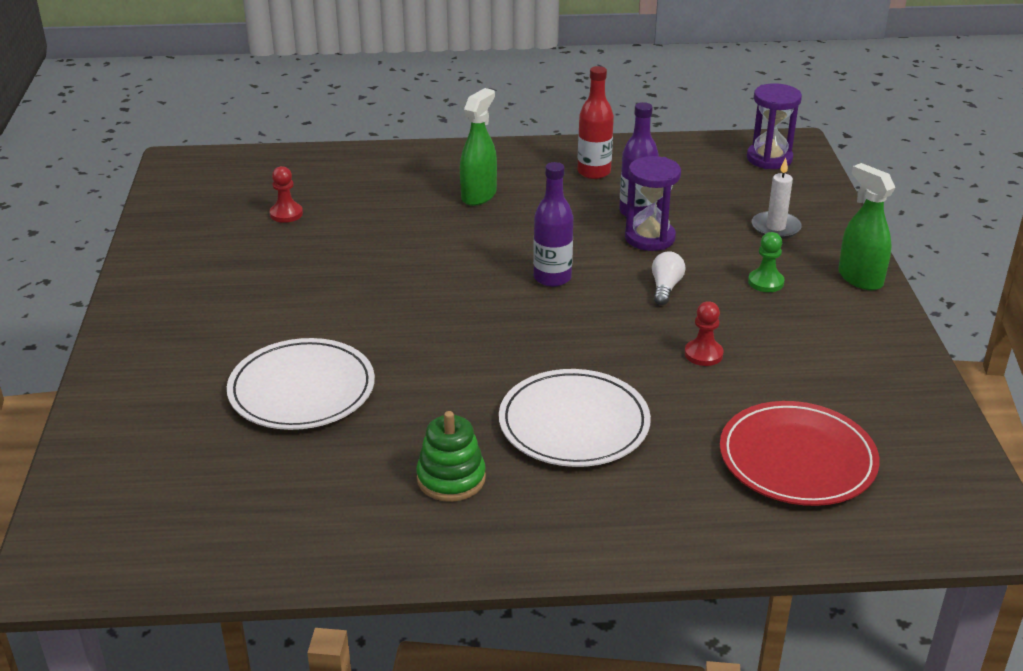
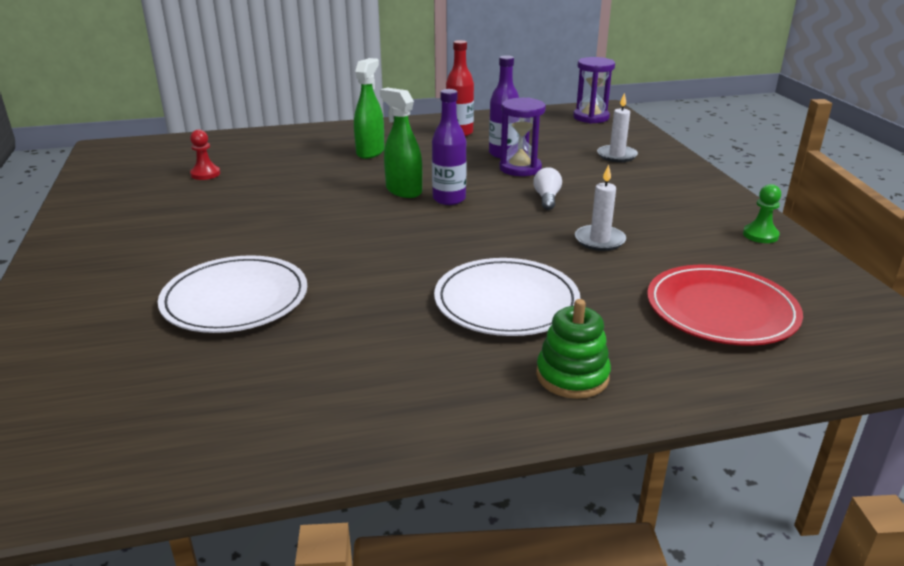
camera: 10 degrees left, 5 degrees down
(451, 478) = (401, 360): green stacking toy -> green stacking toy (572, 376)
(703, 354) = (599, 240): red pawn -> white candle
(765, 282) = (626, 189): green pawn -> green pawn (760, 235)
(859, 278) = (699, 181): green spray bottle -> green spray bottle (403, 191)

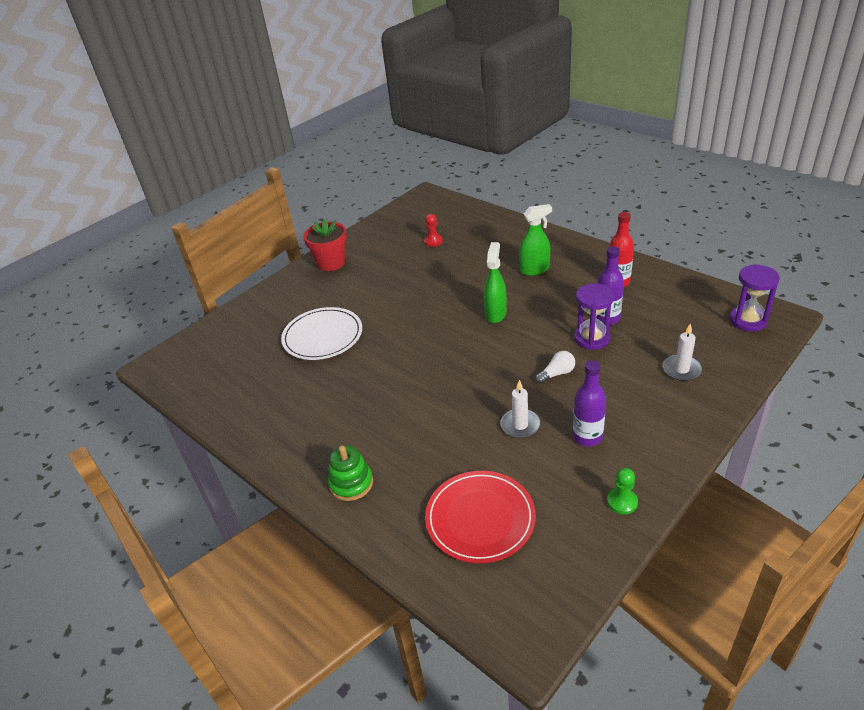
camera: 60 degrees right, 10 degrees up
(88, 241) = (331, 263): none -> red flower pot
(449, 199) = (505, 336): purple bottle -> purple bottle (587, 437)
(506, 302) = (403, 424): white plate -> none

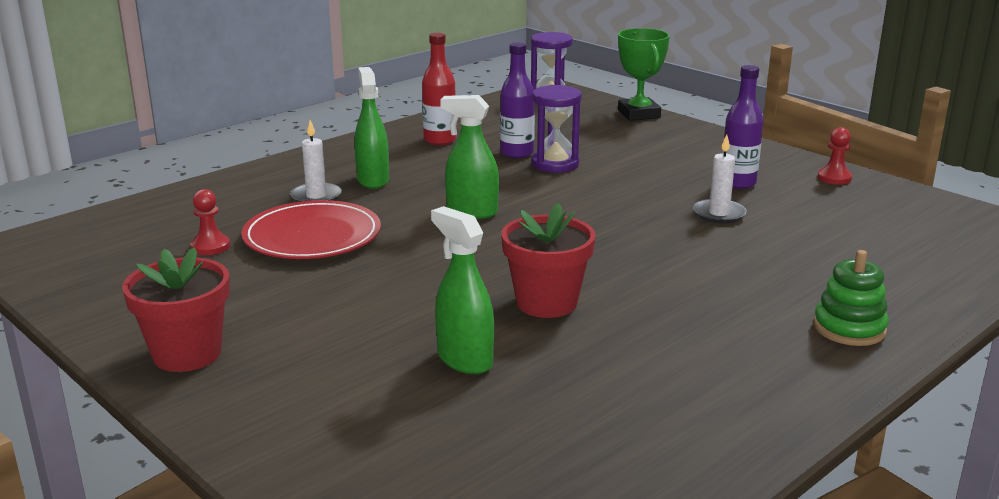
camera: 90 degrees left, 15 degrees down
(322, 336) = (464, 359): white plate -> green spray bottle
(379, 356) = (546, 303): none -> red flower pot
(480, 518) = (883, 245): red plate -> red plate (312, 236)
(557, 374) = (621, 187): white light bulb -> none
(622, 502) = (834, 178): green pawn -> red pawn
(681, 369) = (626, 133): white candle -> white candle (316, 197)
(738, 374) = (638, 114): none -> green trophy

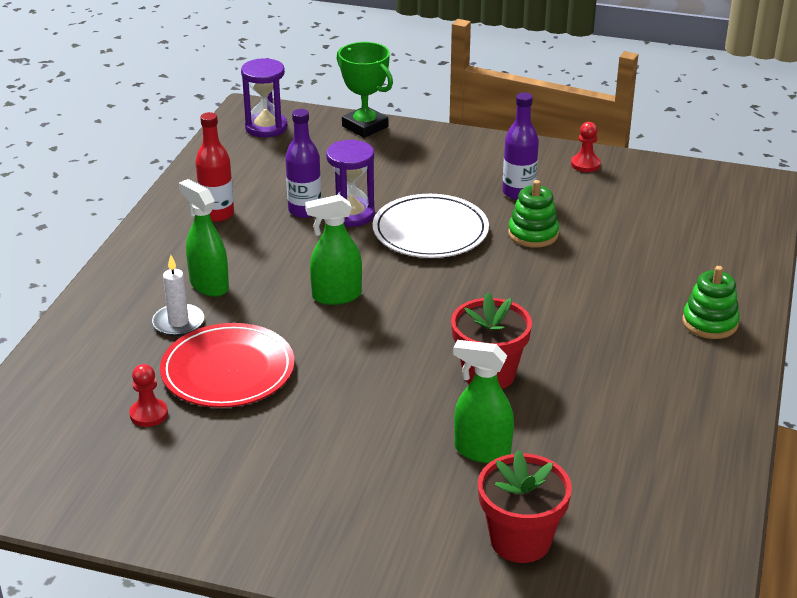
camera: 30 degrees left, 10 degrees up
(187, 354) = (265, 530): red flower pot -> red flower pot (520, 540)
(616, 190) = (430, 231): none -> white plate
(719, 214) = (533, 234): white candle -> green stacking toy

